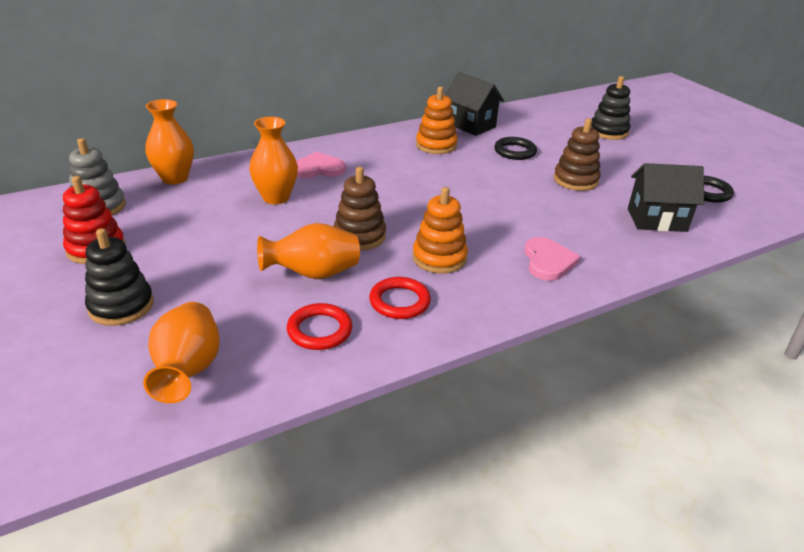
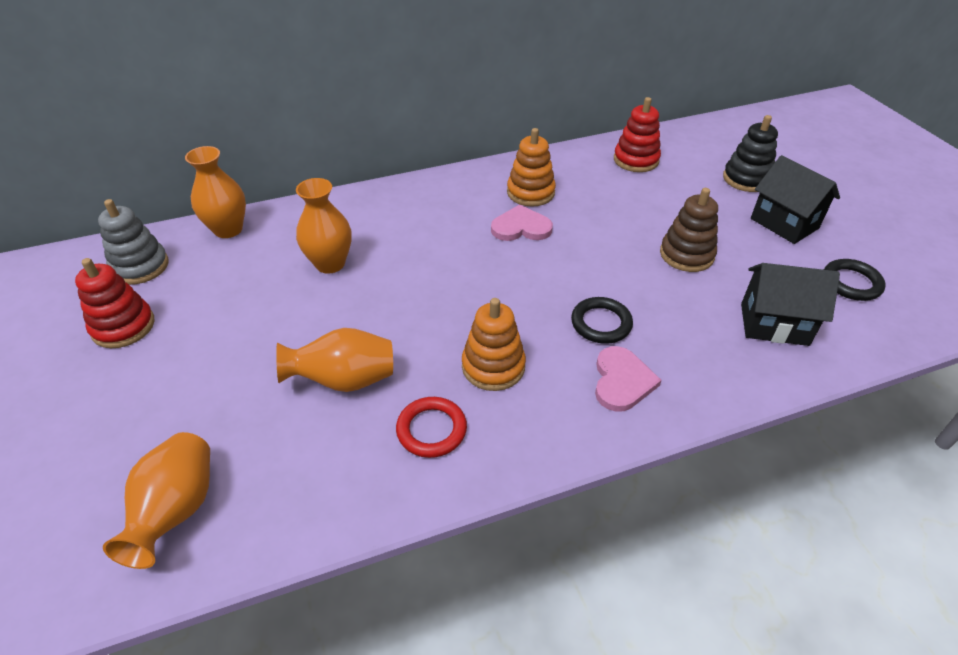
camera: 10 degrees right, 10 degrees up
(121, 306) = (130, 411): black stacking toy -> none
(318, 168) = (387, 222): pink heart -> pink heart (521, 227)
(319, 330) = (331, 465): red ring -> none
(359, 236) = (409, 327): brown stacking toy -> none
(470, 125) = (579, 163): black house -> black house (784, 223)
(515, 151) = (622, 206): black ring -> black ring (601, 323)
(516, 122) = (636, 160): none -> red stacking toy

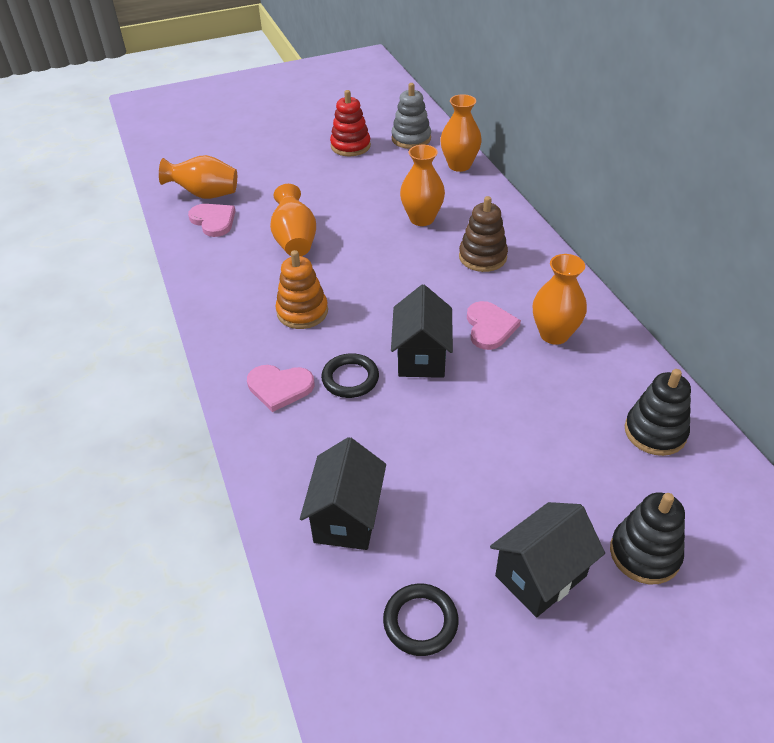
camera: 90 degrees right, 0 degrees up
(263, 488) = (213, 221): none -> pink heart
(431, 430) = (245, 283): red ring -> none
(530, 192) = (554, 334): orange stacking toy -> orange vase
(565, 272) = (421, 357): none -> black house
(636, 160) = (655, 432): red stacking toy -> black stacking toy
(686, 255) = (460, 458): brown stacking toy -> brown stacking toy (482, 257)

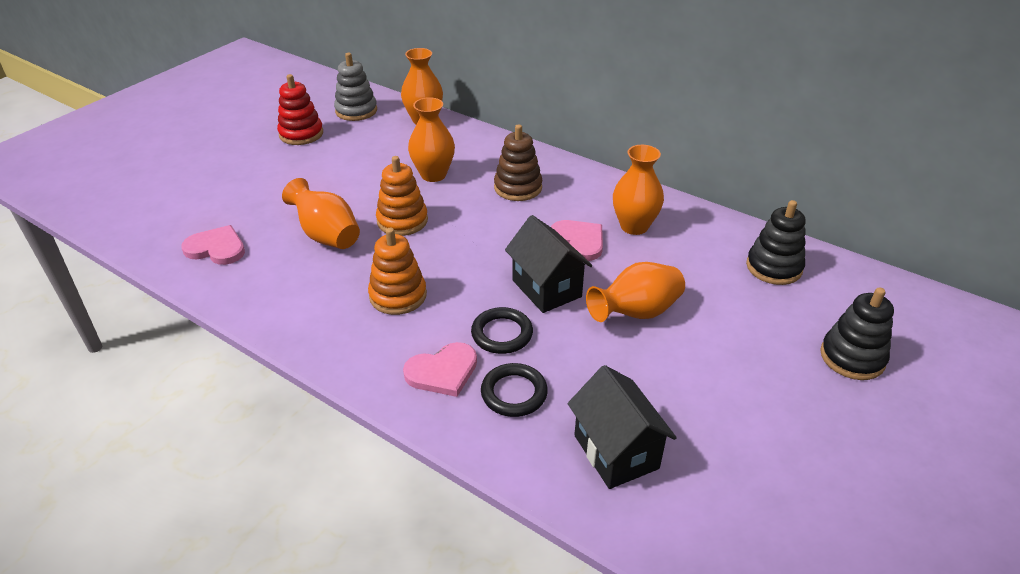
camera: 35 degrees left, 5 degrees down
(205, 195) = (181, 227): orange vase -> orange vase (636, 313)
(361, 250) = (402, 221): none -> orange stacking toy
(420, 622) = (757, 501): black ring -> black ring (514, 393)
(540, 575) = (803, 413): black house -> none

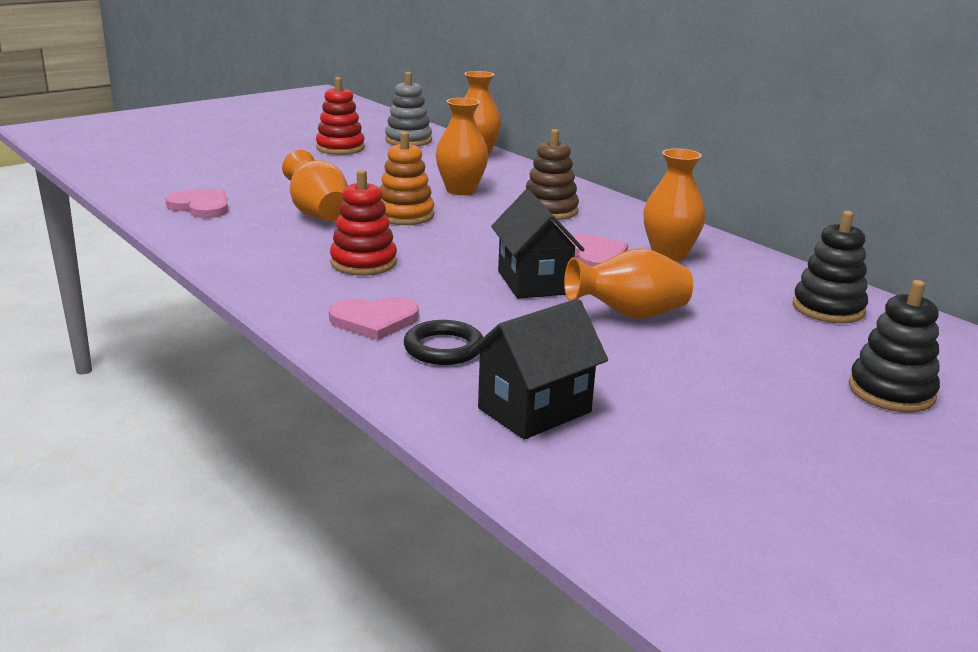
camera: 15 degrees right, 15 degrees down
(398, 296) = (363, 263): orange stacking toy -> red stacking toy
(502, 334) = (459, 305): black ring -> none
(616, 452) = (534, 410): black house -> black house turned 60 degrees clockwise

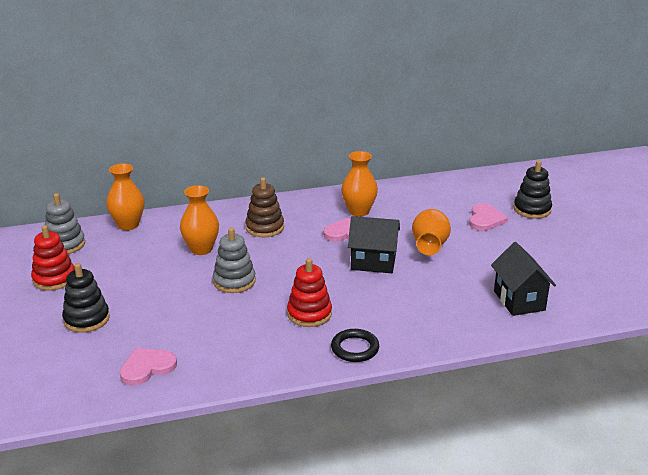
camera: 65 degrees left, 5 degrees up
(318, 214) = (205, 316): orange vase -> none
(374, 320) = (398, 326): pink heart -> pink heart (485, 219)
(405, 215) = (234, 281): orange stacking toy -> grey stacking toy
(443, 348) = (443, 311): black ring -> black ring (355, 348)
(828, 308) = (447, 193): black stacking toy -> black stacking toy (86, 319)

